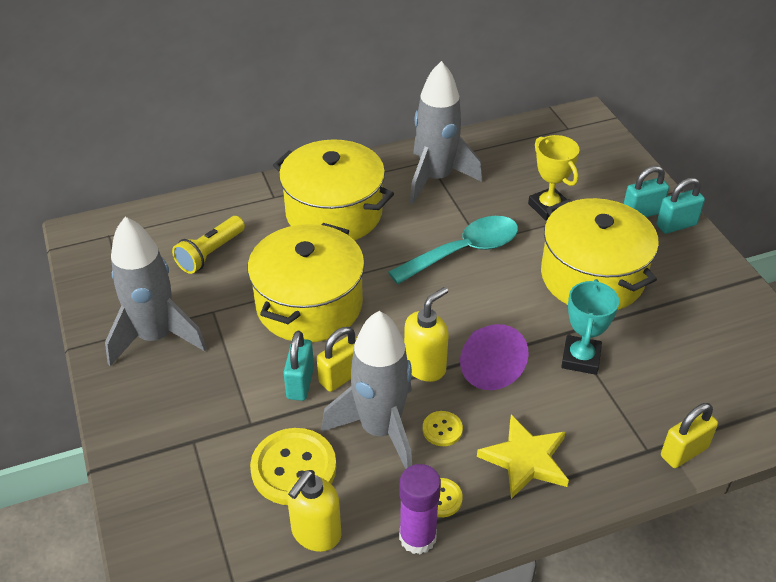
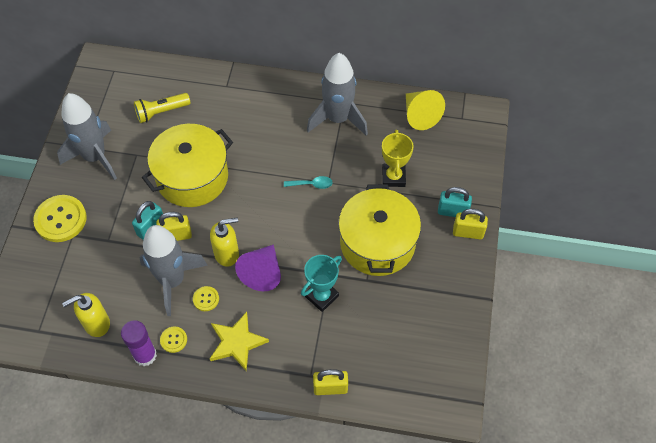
camera: 30 degrees right, 15 degrees up
(293, 468) = (111, 279): yellow button -> yellow button (60, 219)
(334, 213) = (254, 116): yellow pot -> none
(463, 251) = (311, 184): turquoise spoon -> turquoise spoon, size x0.47
(522, 142) = (420, 115): none -> yellow cone
(676, 225) = (468, 233): turquoise padlock -> yellow padlock

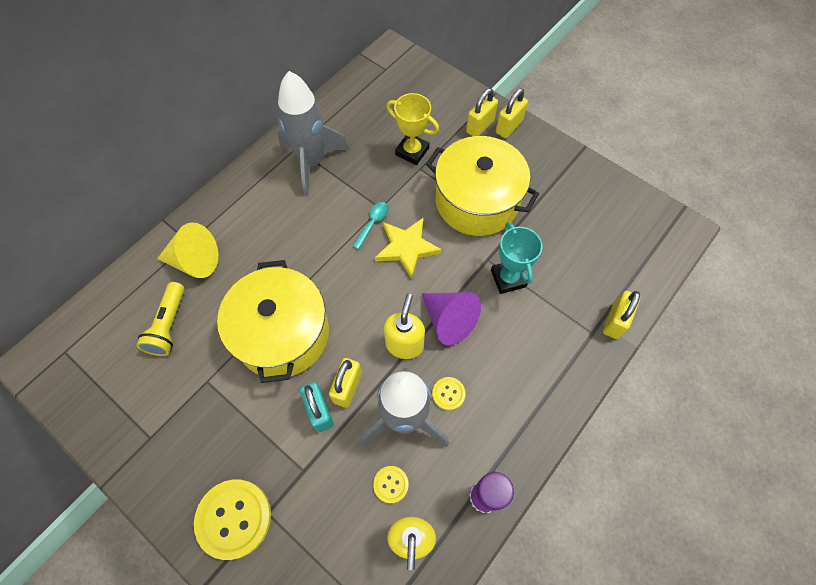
camera: 60 degrees left, 5 degrees up
(95, 157) = (173, 432): grey rocket -> none
(173, 340) = (481, 454): yellow button -> yellow button (390, 484)
(236, 342) = (519, 387): yellow star -> yellow star (407, 248)
(420, 115) = (358, 97): yellow cone -> yellow cone (195, 261)
(452, 211) = (480, 126): turquoise padlock -> yellow padlock

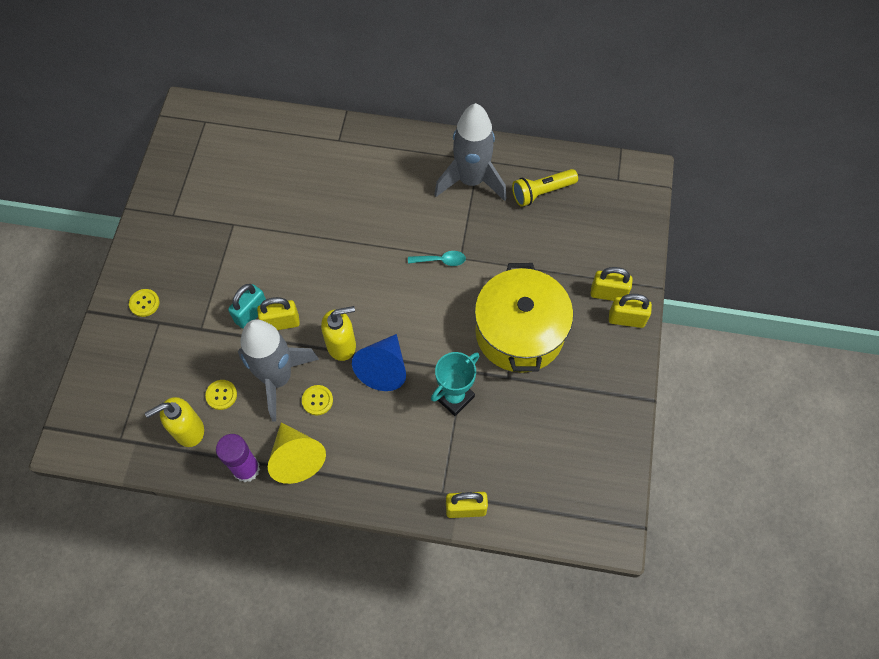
camera: 60 degrees right, 0 degrees up
(169, 325) = (262, 172): yellow flashlight -> yellow flashlight (542, 192)
(195, 261) = (324, 155): yellow cone -> yellow cone (296, 458)
(234, 518) = (144, 303): yellow button -> yellow button, size x0.49
(282, 334) = (299, 252): yellow pot -> none
(407, 248) = (433, 300): yellow star -> none
(412, 151) = (537, 251): yellow trophy -> none
(449, 320) = (383, 368): purple cone -> blue cone

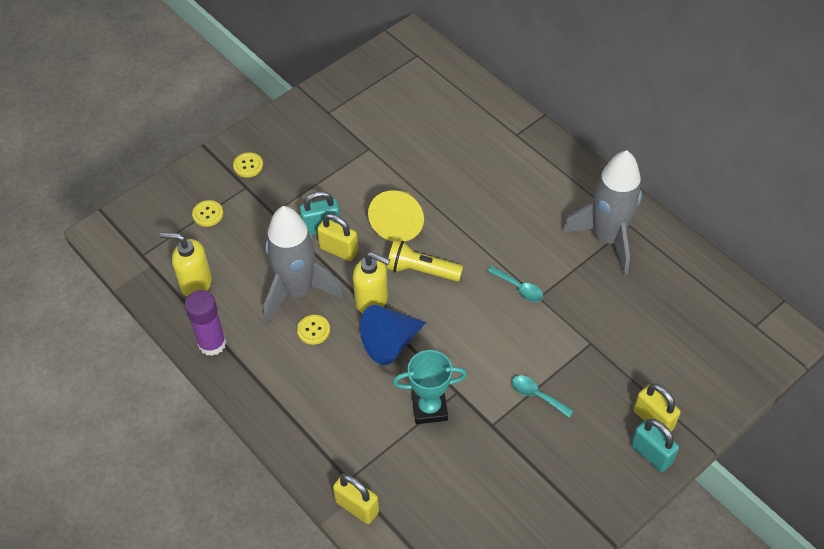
camera: 40 degrees right, 10 degrees down
(221, 395) = (243, 274): yellow button -> yellow button (208, 214)
(296, 458) = (257, 363): yellow cone -> yellow cone (399, 223)
(519, 332) = (537, 395): yellow pot -> turquoise spoon
(542, 192) = (666, 290): yellow flashlight -> yellow flashlight (421, 270)
(626, 319) = (651, 454): yellow padlock -> turquoise padlock

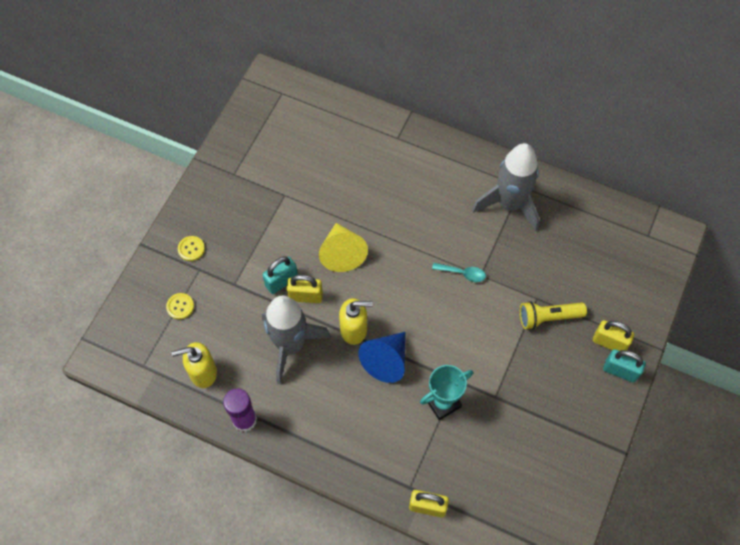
camera: 25 degrees left, 10 degrees up
(313, 330) = (320, 374): yellow button -> none
(421, 270) = (380, 288): yellow flashlight -> yellow flashlight (548, 317)
(537, 395) = (517, 358): turquoise spoon -> none

